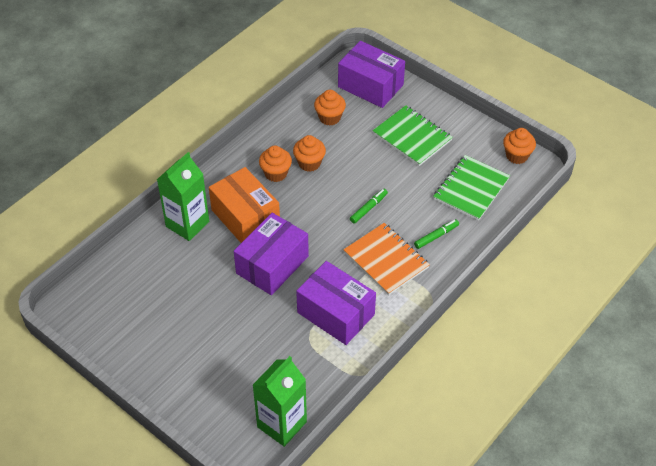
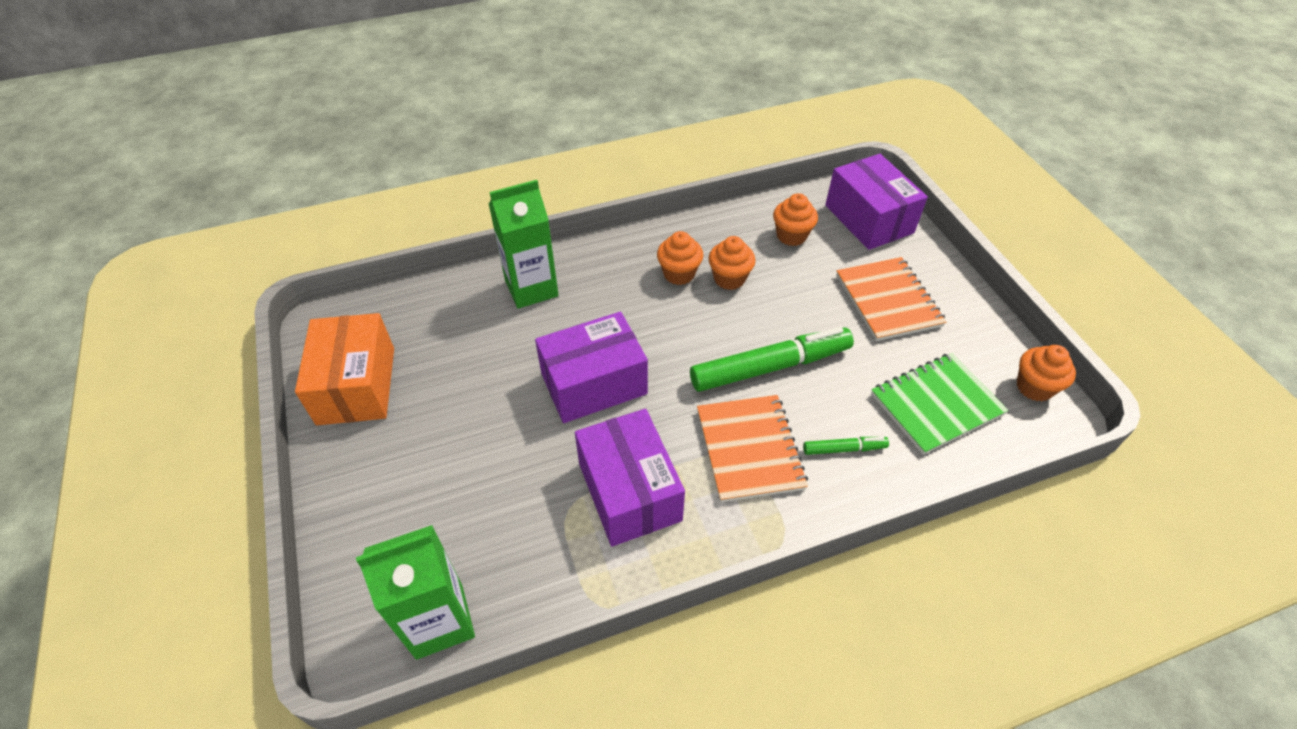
camera: 30 degrees right, 0 degrees up
(245, 217) = (604, 310): orange box -> orange box (356, 385)
(368, 208) = (770, 367): green marker -> green marker, size x2.17
(412, 137) = (888, 300): green notebook -> orange notebook

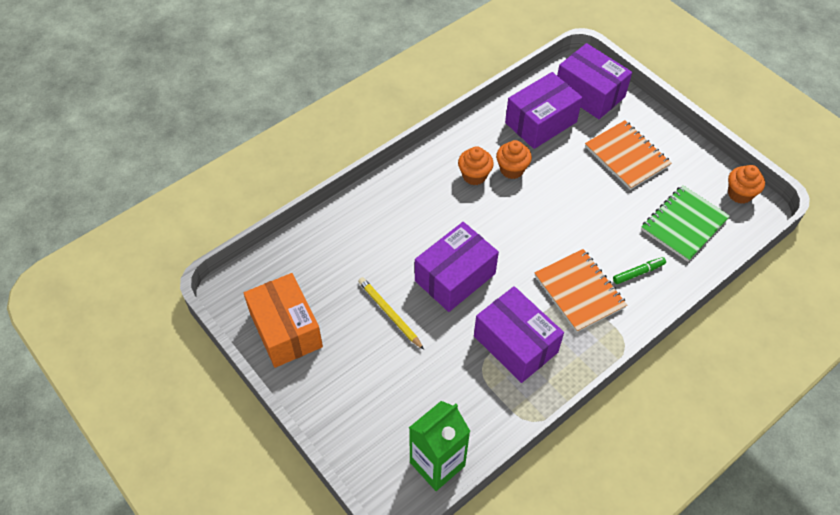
camera: 20 degrees left, 5 degrees up
(489, 403) = (390, 314): none -> yellow pencil
(531, 288) = (372, 218): green carton -> none
(770, 367) = (568, 229): green marker -> none
(791, 236) = (541, 122): orange cupcake -> purple box

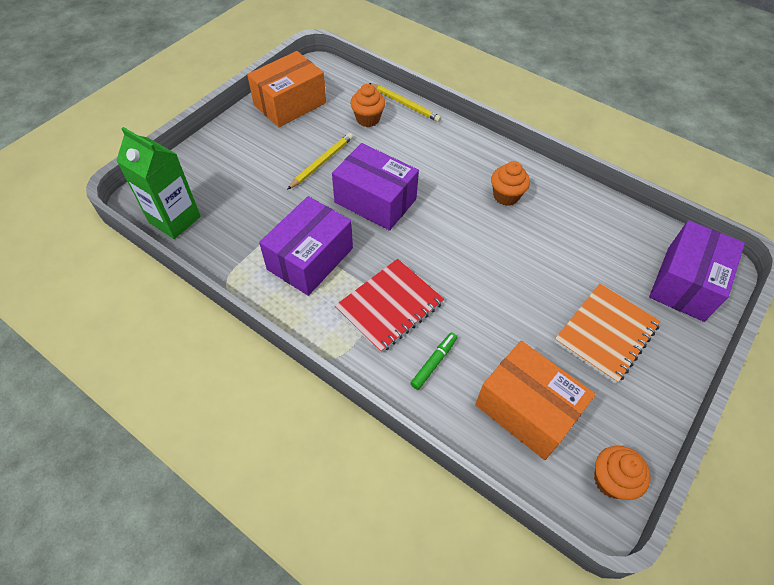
camera: 75 degrees right, 0 degrees up
(324, 222) = (405, 104): none -> yellow pencil
(512, 169) = (529, 225): orange cupcake -> orange cupcake (368, 119)
(541, 122) = (610, 241): purple box -> none
(579, 291) = (389, 306): orange notebook -> red notebook
(638, 273) = (434, 363): green marker -> green marker turned 105 degrees counterclockwise
(684, 224) = (526, 409): green notebook -> orange box

